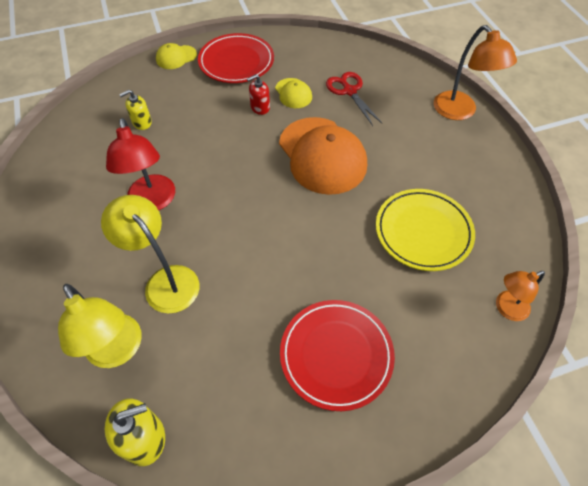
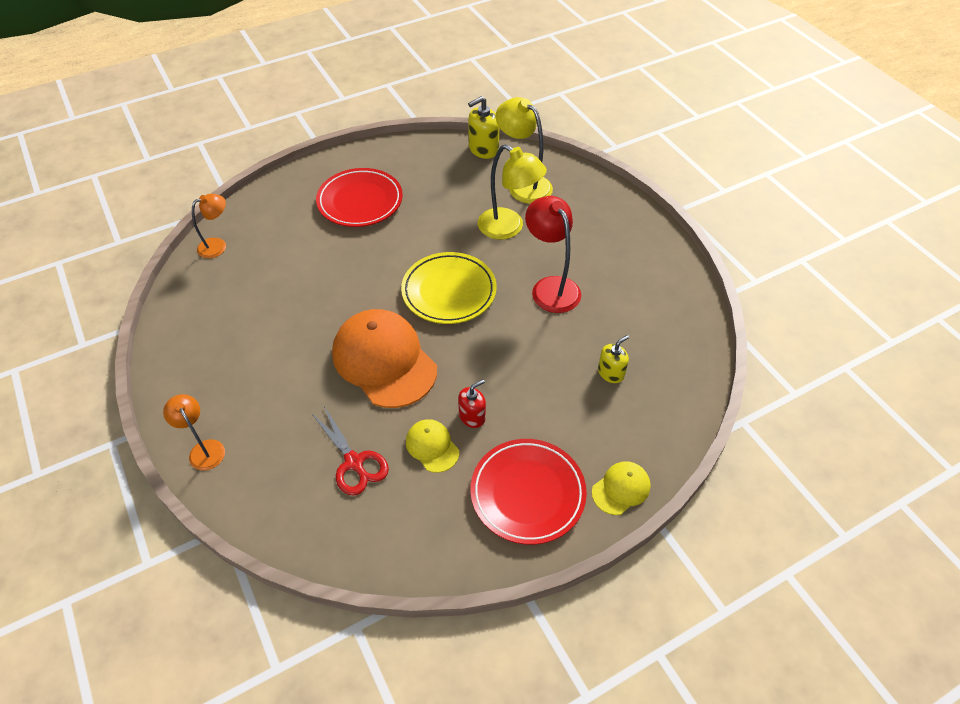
camera: 170 degrees right, 5 degrees down
(423, 232) = (279, 295): yellow plate -> yellow plate (449, 291)
(460, 112) = (204, 449): orange lamp -> orange lamp, size x0.62

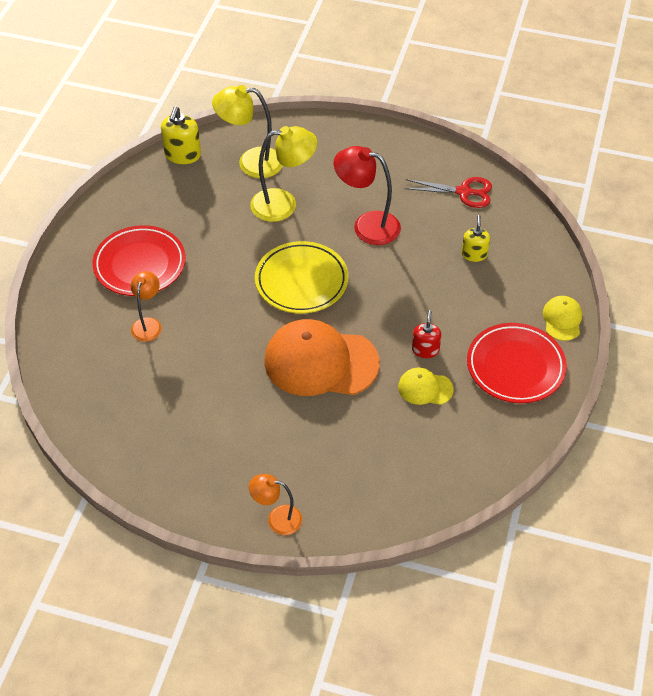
camera: 45 degrees left, 0 degrees up
(218, 245) = (69, 383): orange lamp -> orange lamp (148, 324)
(354, 462) = (389, 439): red scissors -> red scissors (463, 192)

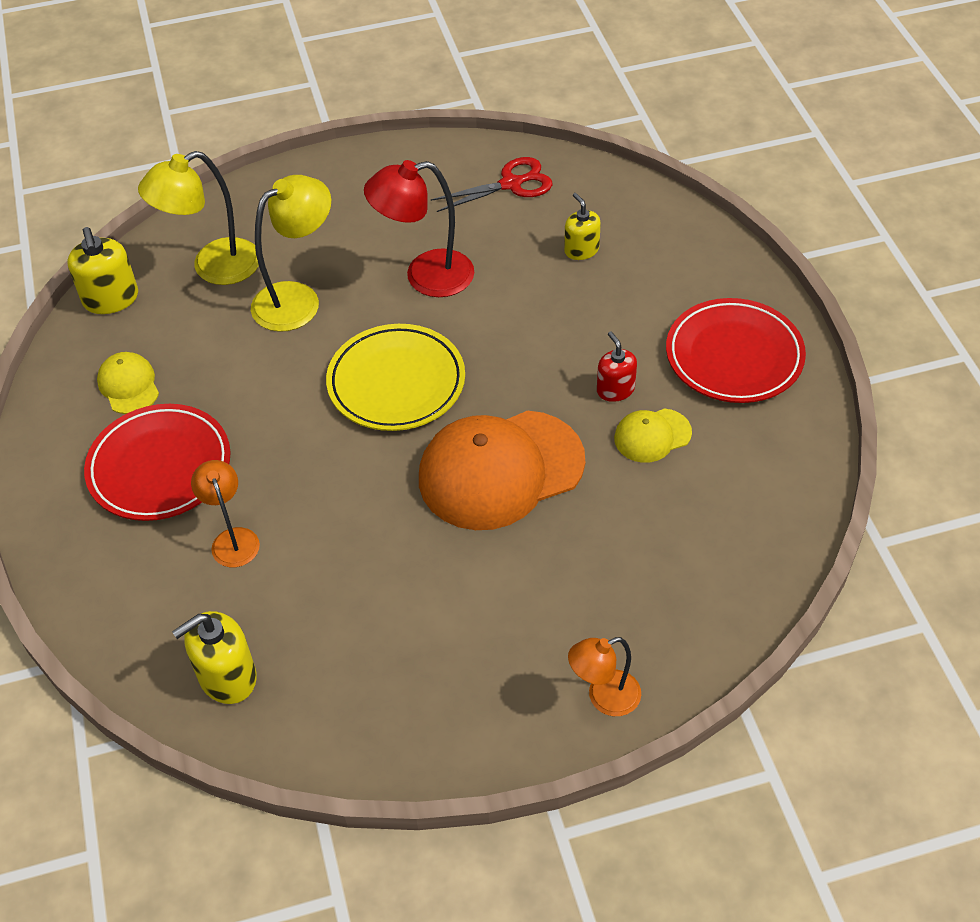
camera: 30 degrees left, 0 degrees up
(92, 396) = (227, 677): none -> yellow soap dispenser
(562, 319) = (741, 276): yellow cap -> yellow cap (129, 385)

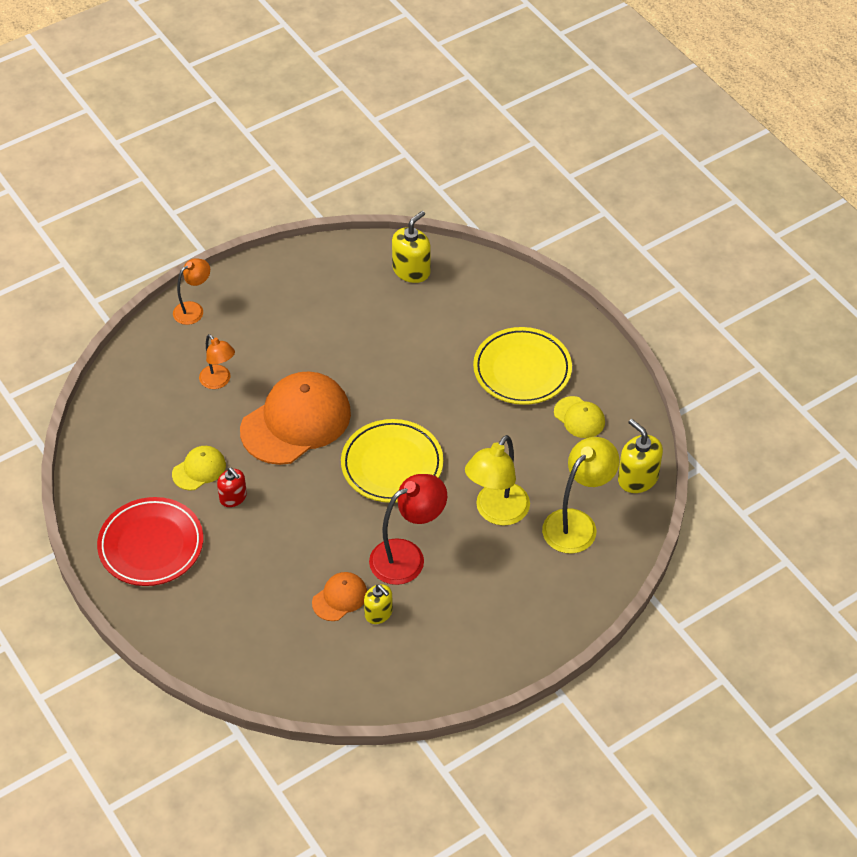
camera: 160 degrees right, 0 degrees up
(160, 467) = (522, 370): red plate -> yellow plate
(232, 539) = (449, 339): orange lamp -> orange lamp (219, 381)
(511, 184) = (371, 666): red scissors -> none
(520, 252) = (340, 598): none -> orange cap
(581, 250) = (291, 612): yellow soap dispenser -> yellow soap dispenser (378, 613)

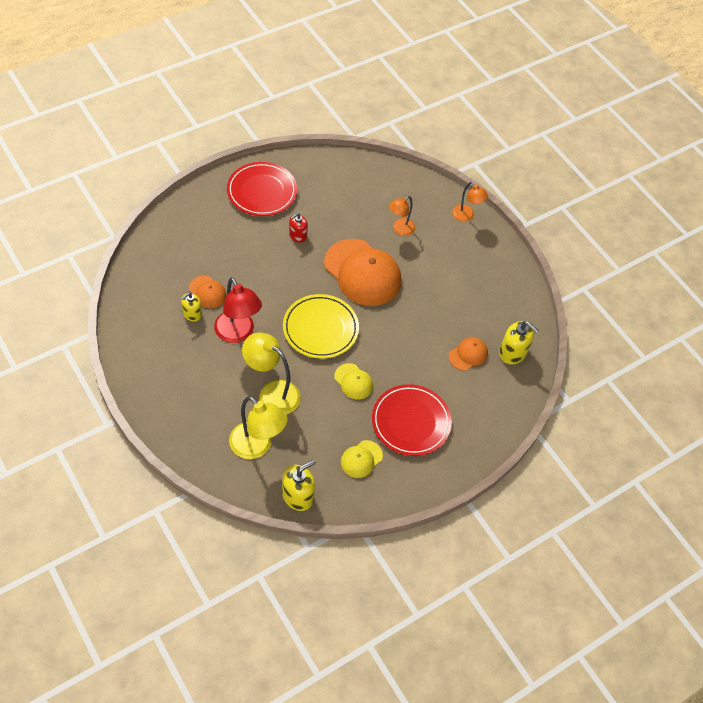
camera: 85 degrees right, 5 degrees up
(199, 469) = (322, 217): yellow cap -> yellow cap (353, 381)
(419, 313) = (468, 355): none -> orange cap
(522, 370) = (410, 422): yellow plate -> red plate

